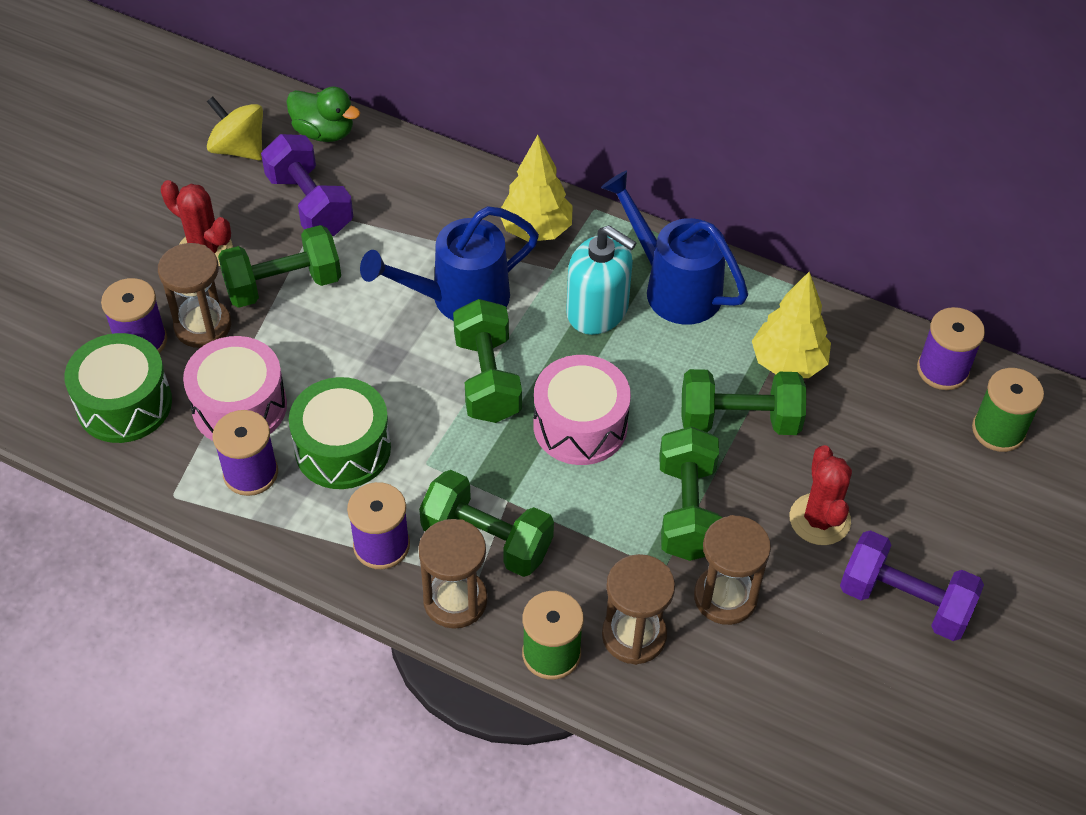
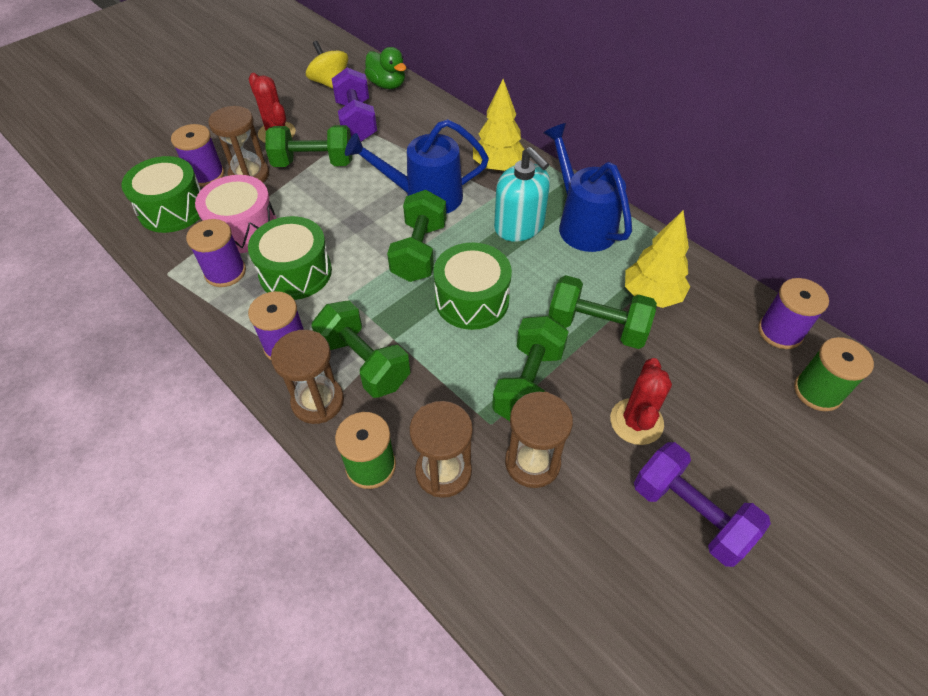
camera: 20 degrees right, 0 degrees up
(580, 425) = (472, 300): pink drum -> green drum

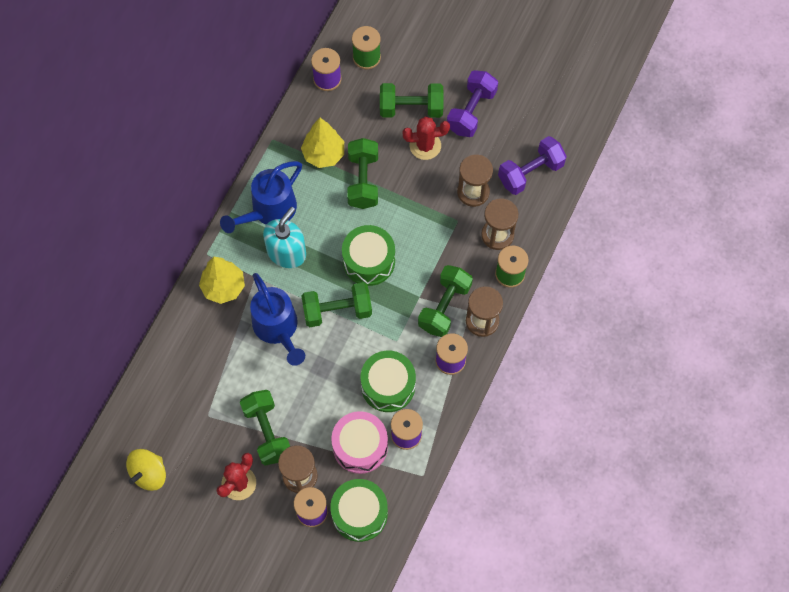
camera: 110 degrees left, 15 degrees up
(356, 121) = (200, 423): purple dumbbell -> purple dumbbell (530, 173)
(387, 85) = (135, 420): green duck -> none
(528, 384) = (422, 208): green dumbbell -> green dumbbell (411, 108)

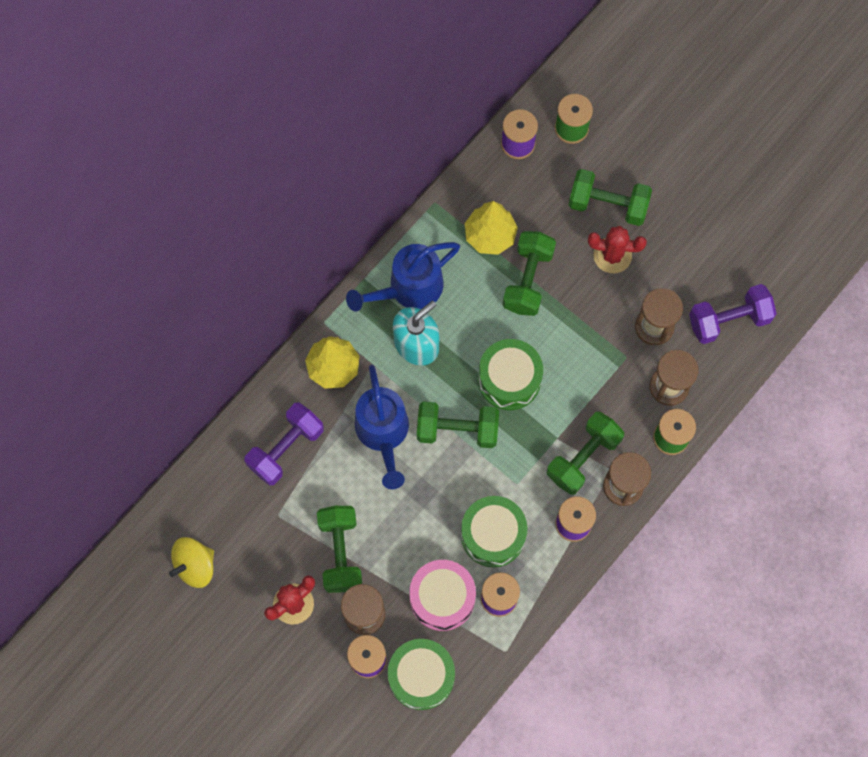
camera: 15 degrees right, 5 degrees up
(471, 111) = (678, 226): purple dumbbell -> purple dumbbell (286, 448)

